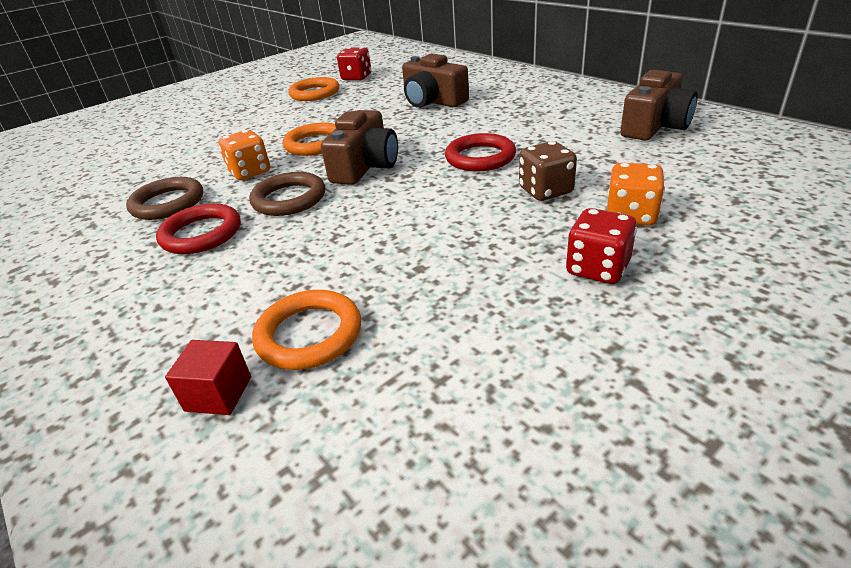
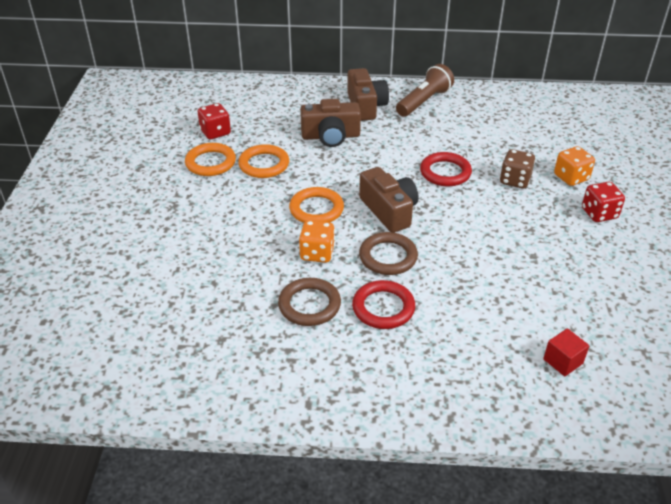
camera: 50 degrees left, 5 degrees up
(309, 334) = (548, 315): orange ring -> orange ring (264, 164)
(575, 100) = (424, 102): none -> brown flashlight
(655, 126) = (498, 110): brown camera -> brown camera (366, 106)

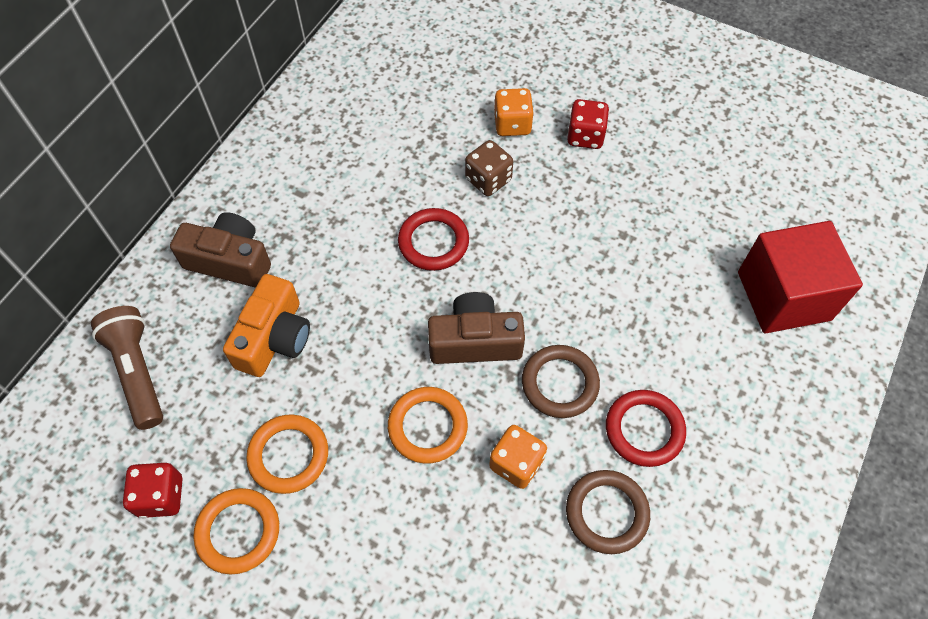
camera: 65 degrees left, 20 degrees up
(330, 136) = (274, 338): brown camera -> orange camera
(424, 102) = (267, 188): brown flashlight -> brown flashlight (138, 371)
(563, 361) = (783, 296): red cube -> red cube, size x2.36

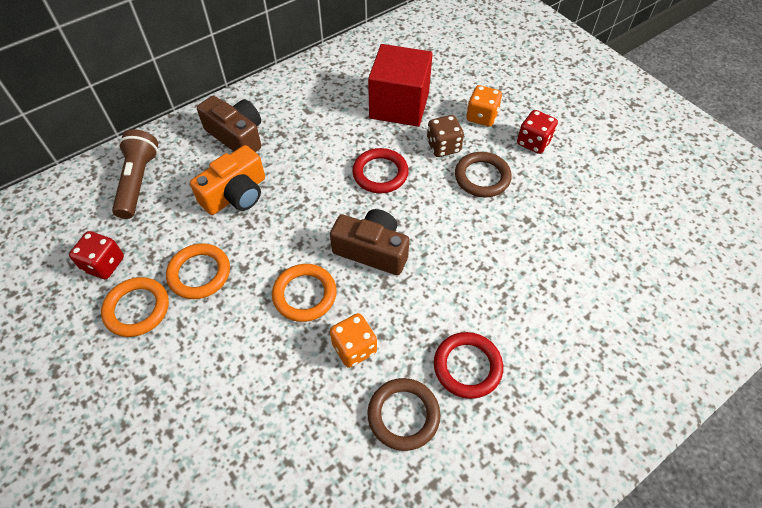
camera: 25 degrees right, 5 degrees down
(560, 383) = (419, 305): brown ring -> brown ring (482, 177)
(783, 296) = (639, 314): red cube -> red cube (399, 105)

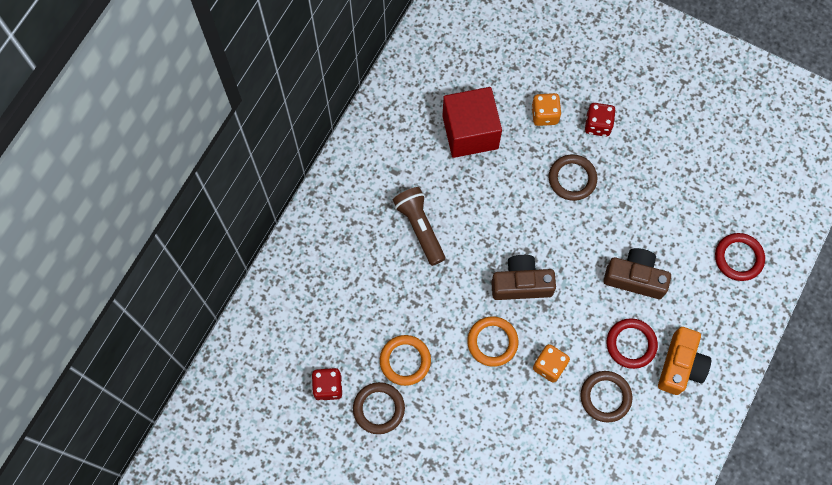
camera: 25 degrees left, 15 degrees up
(137, 309) = (379, 408): orange ring -> brown ring
(139, 181) = (301, 305): brown flashlight -> brown flashlight (420, 228)
(236, 194) = (388, 281): orange camera -> orange camera (680, 365)
(237, 136) = (351, 225): brown camera -> brown camera (635, 278)
(380, 173) = (491, 210): red ring -> red ring (738, 258)
(443, 147) = (528, 161): brown dice -> none

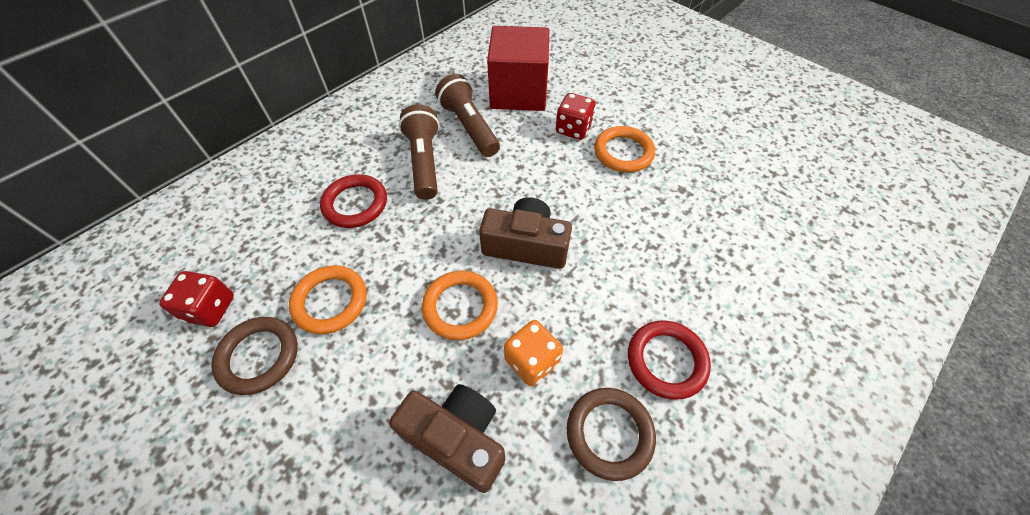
camera: 15 degrees right, 15 degrees down
(442, 182) = (469, 127): none -> brown flashlight
(544, 115) = (606, 93): orange dice -> none
(572, 179) = (623, 152): brown ring -> orange ring
(597, 125) = (665, 112): red dice -> red dice (573, 129)
(635, 278) = (686, 273): brown camera -> brown camera (457, 438)
(680, 365) = (744, 415): orange camera -> none
(738, 258) = (843, 282): red ring -> red ring (355, 204)

